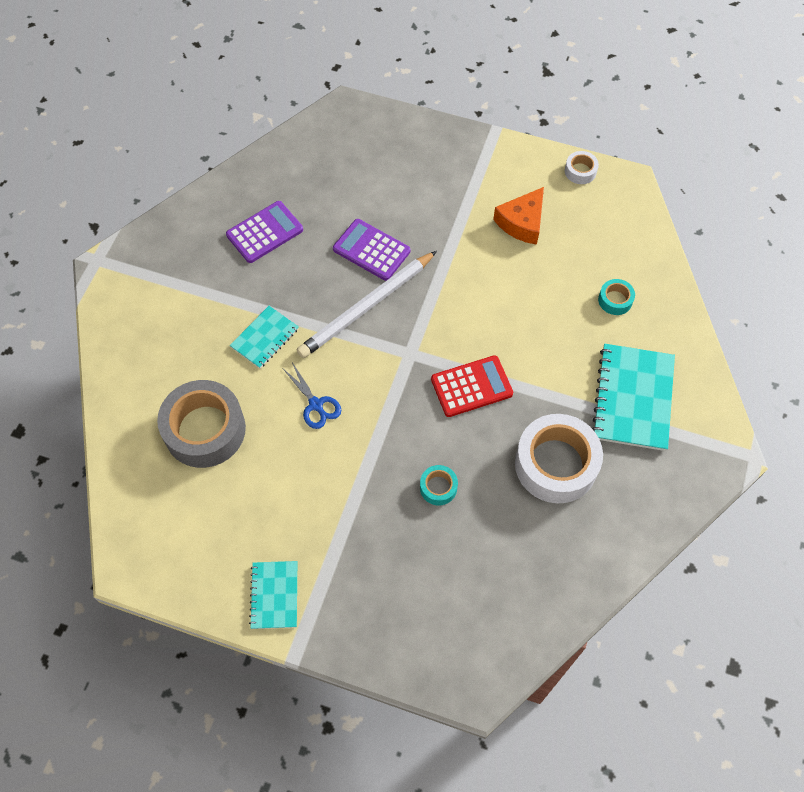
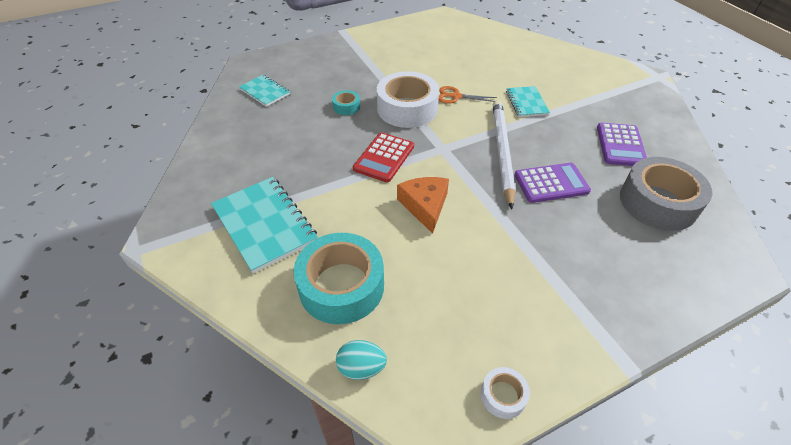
camera: 135 degrees right, 15 degrees down
(205, 430) = (489, 59): grey tape -> grey tape (658, 202)
(274, 595) = (375, 38): turquoise notebook -> turquoise notebook (265, 92)
(316, 405) = (456, 96): blue scissors -> orange scissors
(522, 222) = (486, 290): orange cheese -> orange cheese (425, 206)
(556, 464) = (287, 156): white tape -> white tape (407, 108)
(615, 300) = (341, 286): turquoise tape -> turquoise tape, size x2.23
(646, 243) = (361, 368): none -> turquoise egg

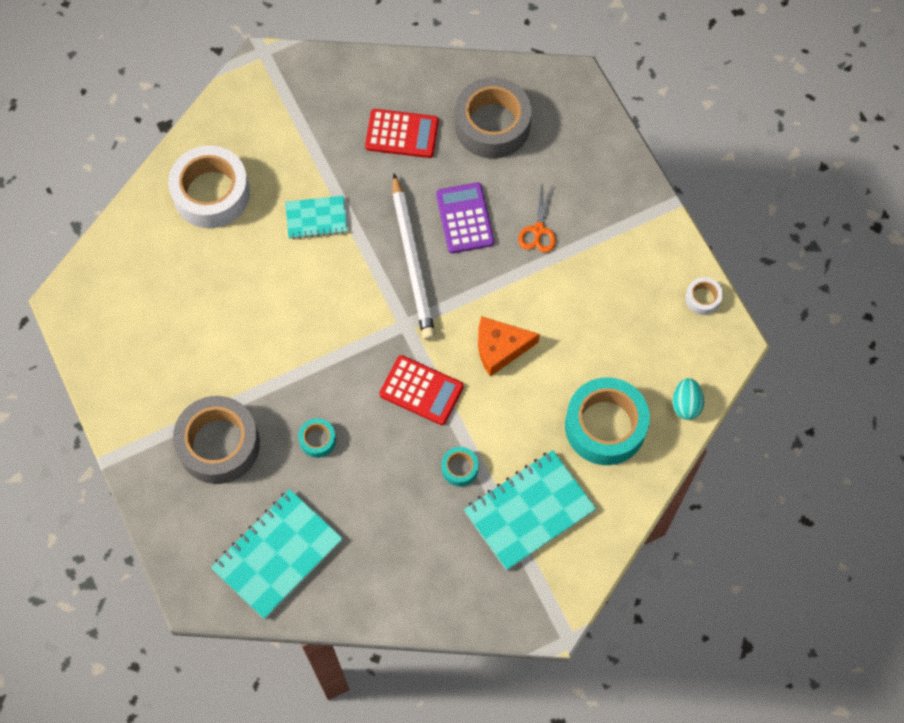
camera: 90 degrees left, 20 degrees up
(265, 92) = (277, 554): turquoise notebook -> turquoise notebook, size x1.74
(312, 180) = (459, 468): none -> turquoise tape
(347, 67) = (219, 444): none -> grey tape
(407, 108) = (324, 363): white tape -> white tape (211, 193)
(456, 96) = (299, 301): orange scissors -> orange scissors (538, 230)
(501, 152) = (413, 260): white pencil -> white pencil turned 105 degrees counterclockwise
(620, 145) = (402, 134): purple calculator -> red calculator

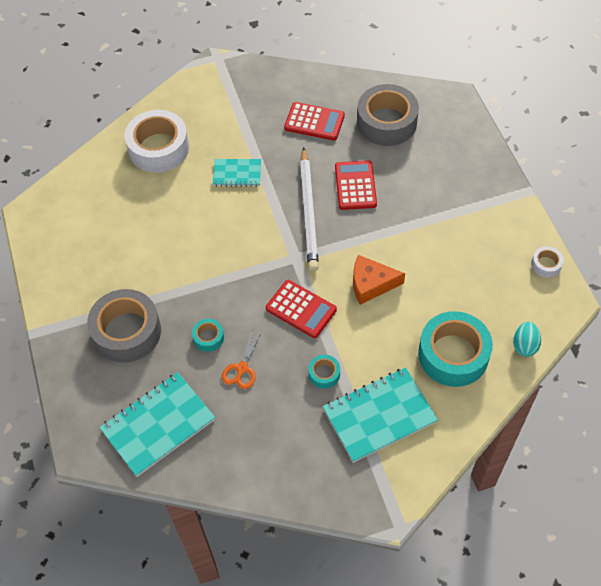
camera: 10 degrees right, 10 degrees down
(464, 218) = (355, 185): purple calculator -> red calculator
(538, 230) = (414, 200): orange scissors -> orange scissors (242, 369)

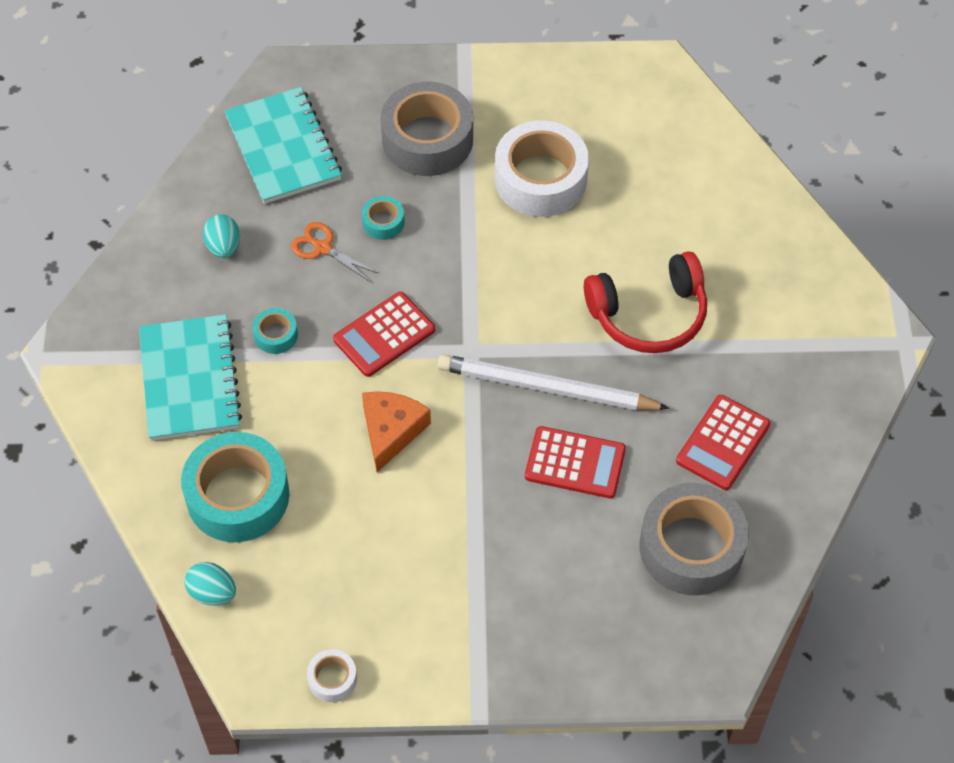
camera: 105 degrees right, 0 degrees up
(158, 148) = (729, 228): white tape -> white tape (540, 179)
(237, 174) = (649, 314): turquoise notebook -> red headphones
(261, 434) = (224, 247): none -> turquoise egg

